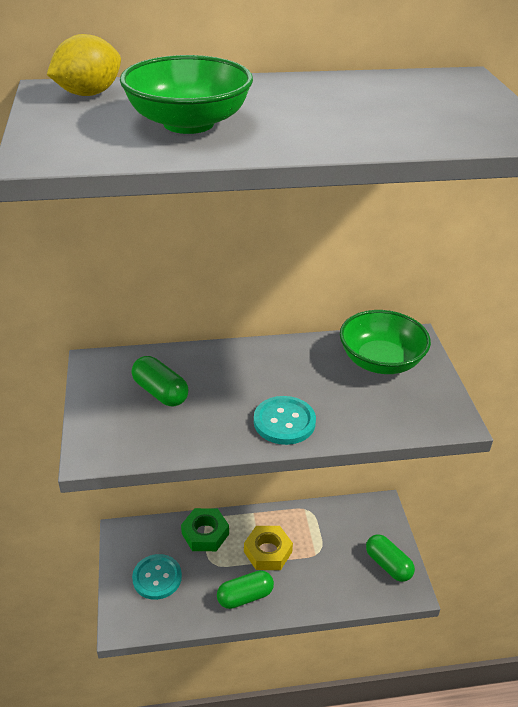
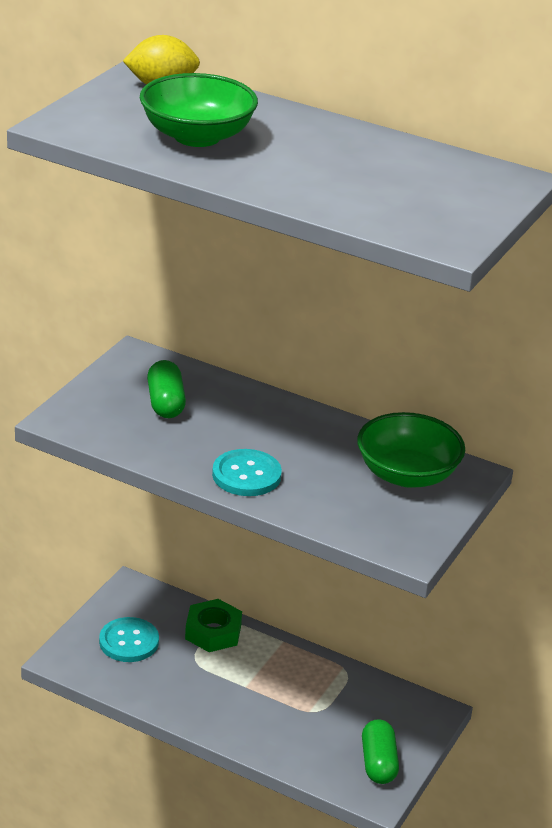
camera: 35 degrees right, 5 degrees down
(245, 596) = (198, 703): green capsule -> none
(268, 552) = (261, 681): yellow nut -> none

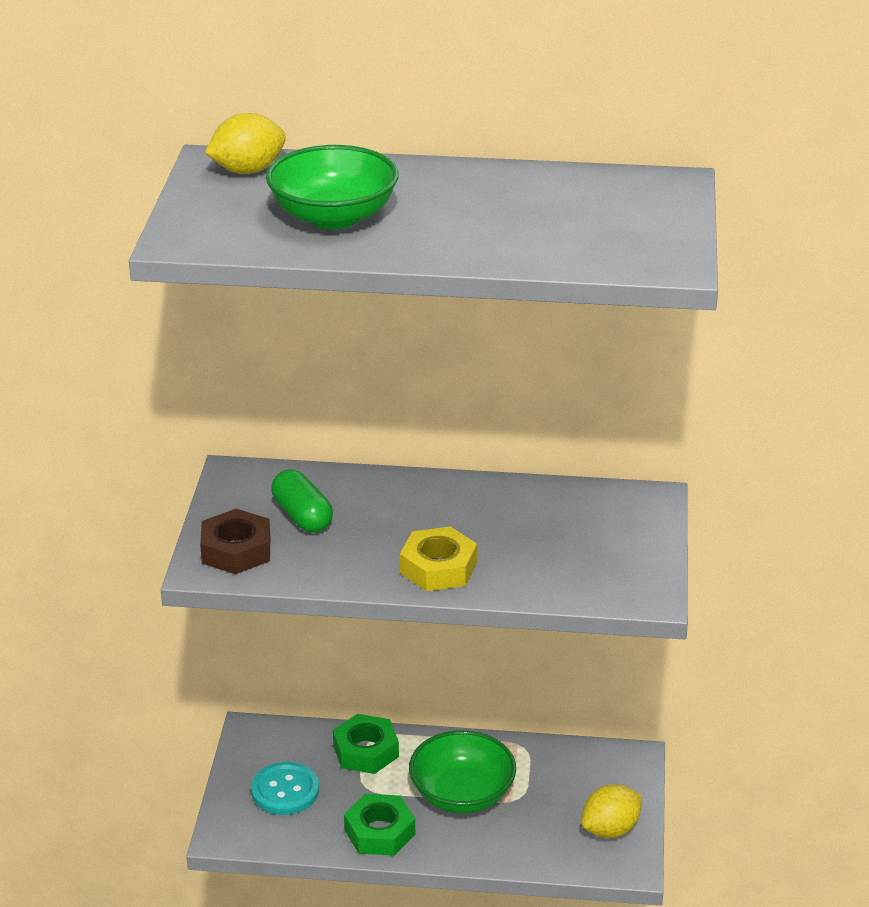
camera: 20 degrees left, 0 degrees up
(94, 414) = (236, 550): none -> brown nut
(184, 699) = (379, 832): none -> green nut
(246, 475) = (438, 568): turquoise button -> yellow nut
(378, 763) = (610, 830): green capsule -> yellow lemon
(407, 474) = (593, 518): green bowl -> green bowl (462, 795)

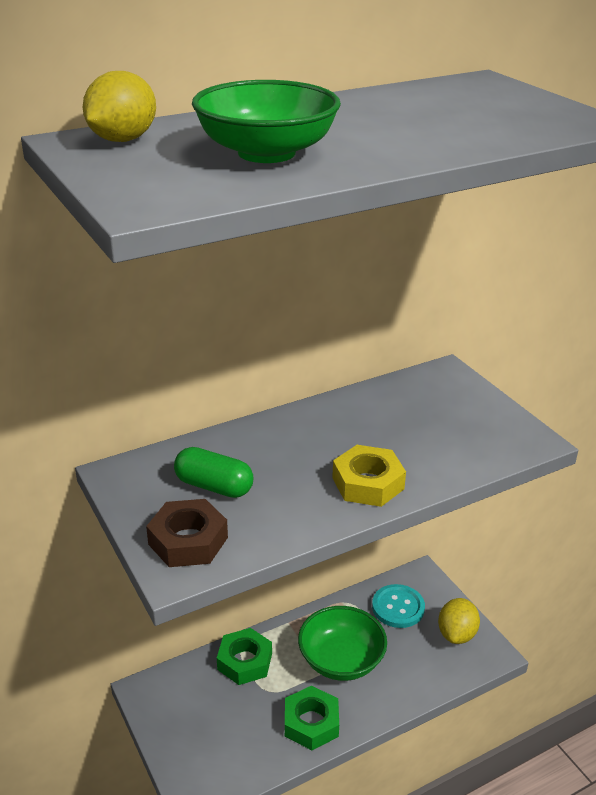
camera: 35 degrees left, 0 degrees up
(285, 790) = (212, 727): turquoise button -> turquoise button (398, 607)

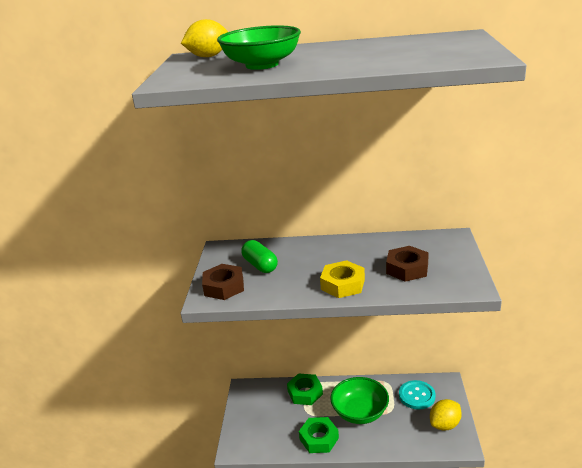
camera: 35 degrees right, 5 degrees down
(431, 435) = (407, 268): none -> brown nut

